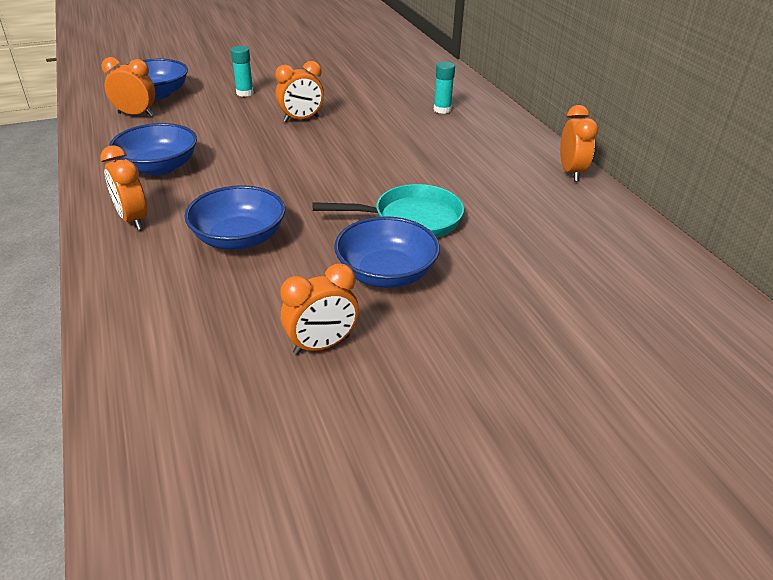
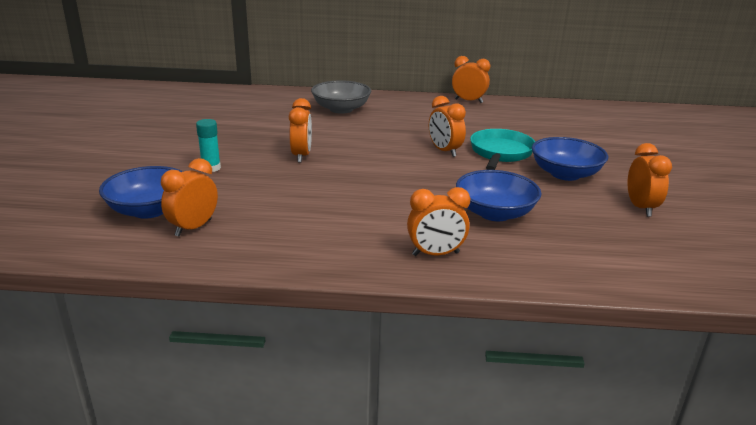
camera: 65 degrees left, 10 degrees down
(159, 167) = (338, 230): blue bowl -> none
(382, 184) = (444, 151): none -> orange clock
(442, 110) = (341, 109): turquoise glue stick -> grey bowl

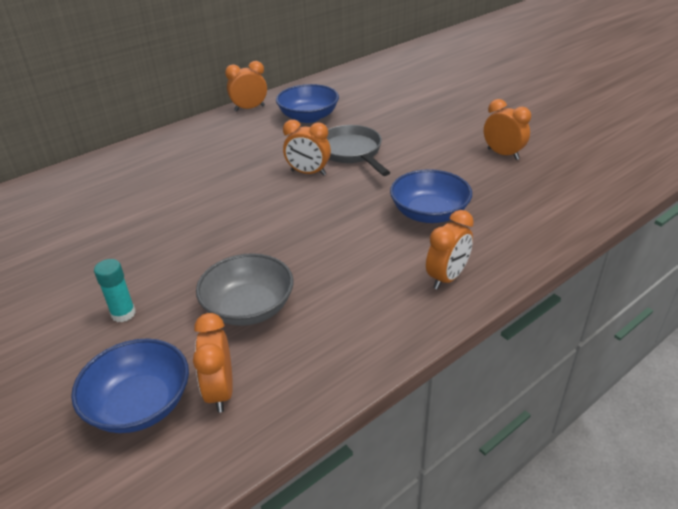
camera: 40 degrees left, 10 degrees up
(301, 156) = (194, 246): orange clock -> none
(341, 109) = (147, 171): grey bowl -> grey bowl (249, 308)
(500, 153) = (352, 152): turquoise pan -> grey pan
(565, 174) = (421, 149): blue bowl -> blue bowl (308, 117)

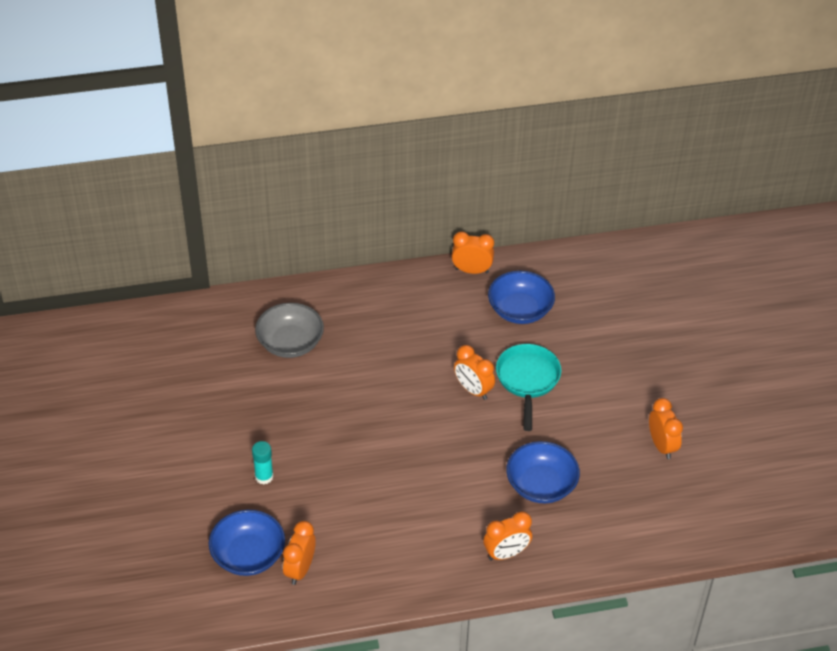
camera: 25 degrees right, 10 degrees up
(249, 308) = (350, 512): grey bowl -> grey bowl (290, 343)
(352, 152) = (527, 380): grey pan -> turquoise pan

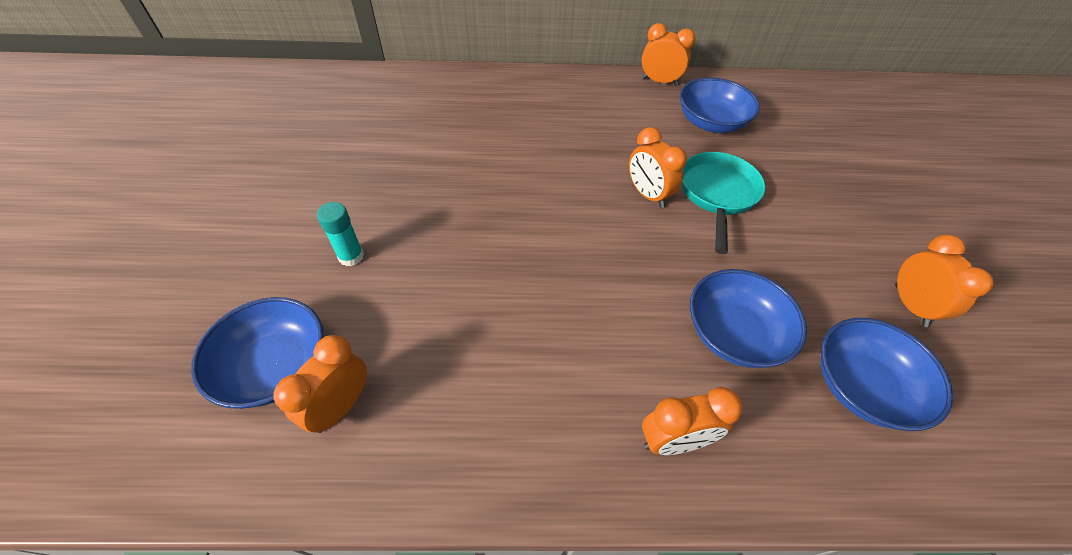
camera: 10 degrees right, 5 degrees up
(290, 343) = (445, 117): grey bowl -> none
(621, 504) = (861, 386): none -> blue bowl

